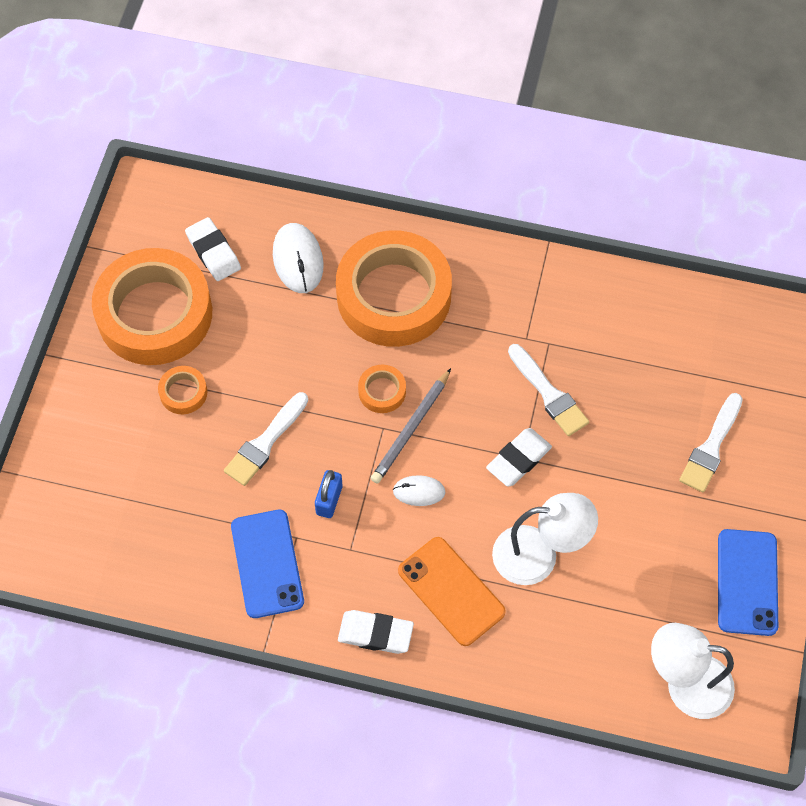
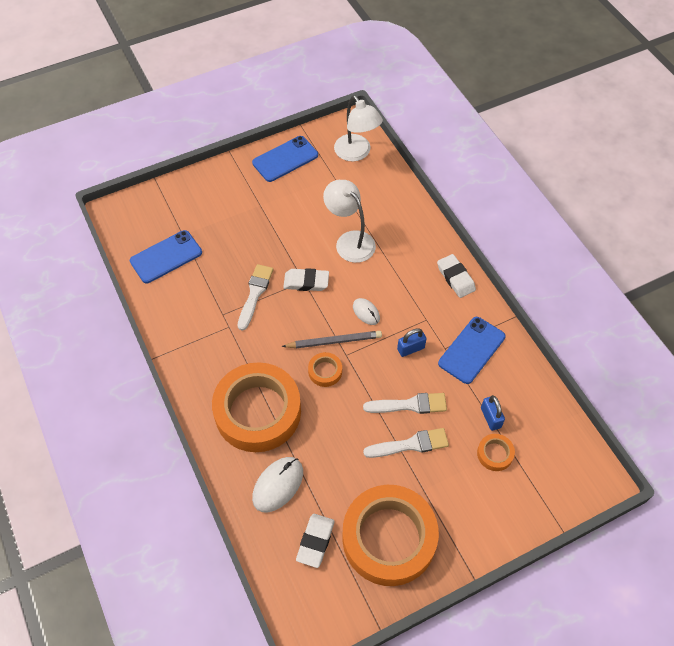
camera: 130 degrees left, 5 degrees down
(174, 510) = (490, 417): none -> blue padlock
(183, 392) = (422, 474): orange tape -> orange tape (495, 454)
(451, 591) = (403, 263): orange phone -> none
(685, 338) = (166, 257): none -> blue phone
(711, 447) = (224, 210): white brush -> white brush (410, 444)

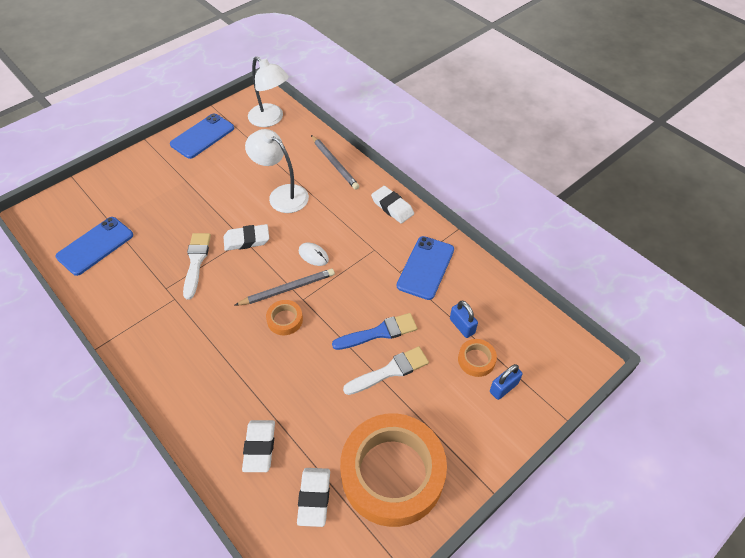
camera: 15 degrees left, 5 degrees down
(258, 411) = (222, 376): orange tape -> none
(278, 485) = (259, 447): white mouse -> white eraser
(409, 217) = (334, 164): none -> grey pencil
(410, 348) = (366, 279): blue padlock -> blue padlock (503, 387)
(410, 405) = (379, 332): white brush -> blue brush

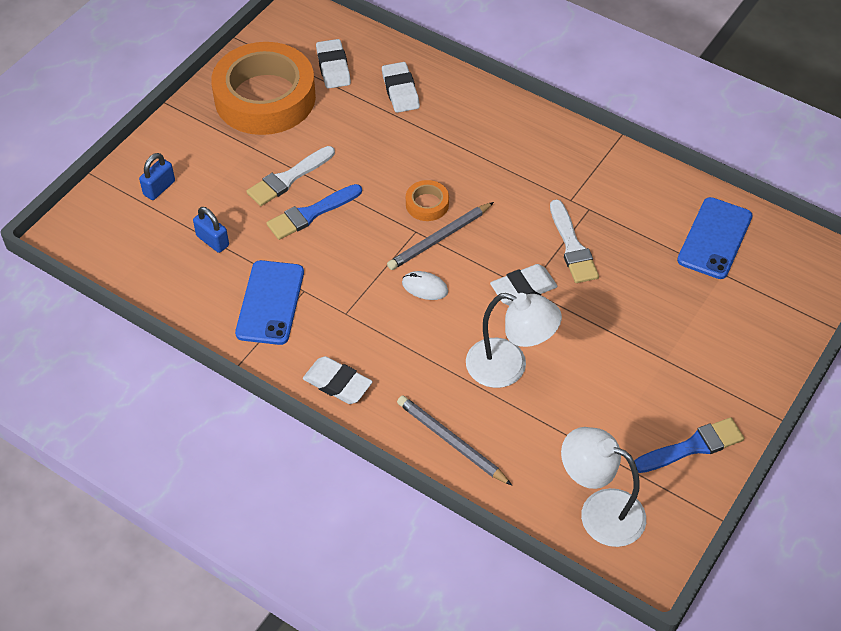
camera: 165 degrees right, 0 degrees up
(202, 136) = (693, 446): blue phone -> blue brush
(476, 360) = (192, 209): orange tape -> none

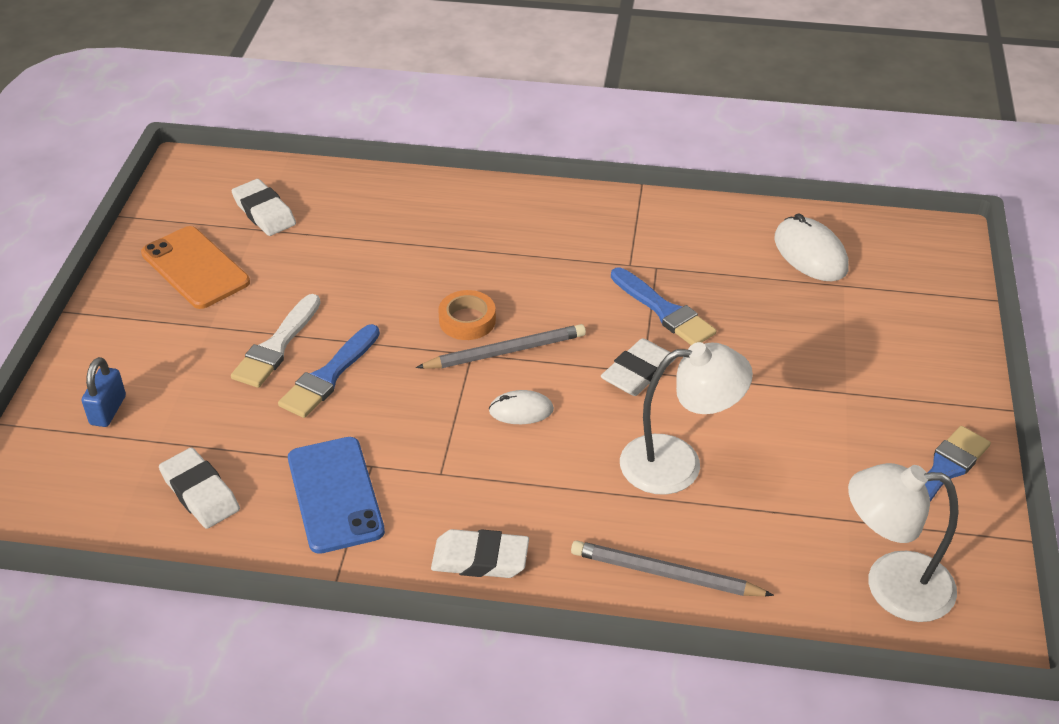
camera: 25 degrees left, 10 degrees down
(212, 241) = (216, 448): blue padlock -> none
(265, 97) = (195, 268): orange tape -> orange phone
(400, 91) = (361, 213): white eraser -> white eraser (200, 493)
(439, 238) = (505, 352): grey pencil -> grey pencil turned 135 degrees counterclockwise
(572, 247) = (664, 311): white brush -> blue brush
(714, 238) = (810, 253): blue phone -> white mouse

